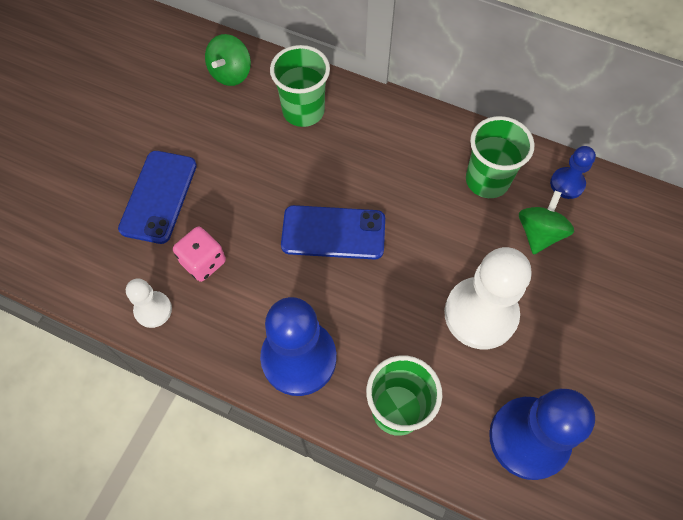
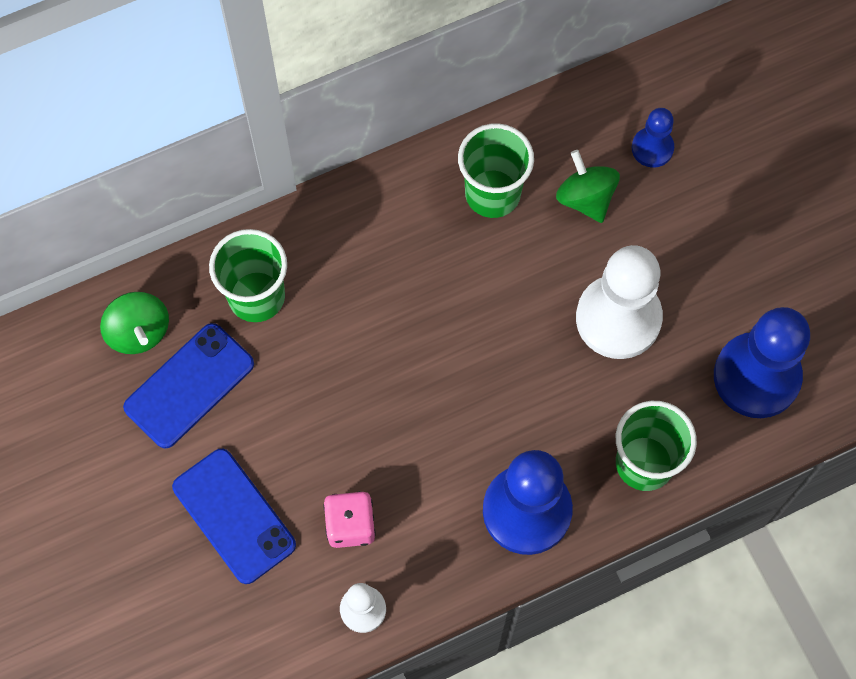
camera: 50 degrees left, 5 degrees up
(333, 232) = (424, 379): blue phone -> blue phone (189, 385)
(567, 184) = (558, 128): blue pawn -> blue pawn (652, 148)

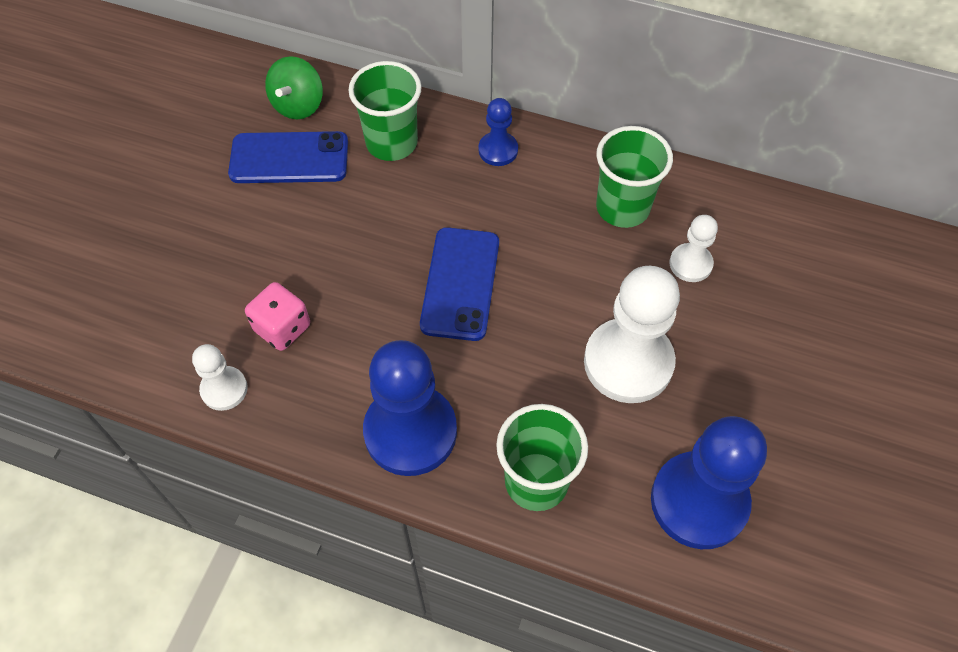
camera: 45 degrees right, 10 degrees down
(234, 516) = (220, 255): blue phone -> blue phone (460, 283)
(585, 198) = (690, 264): green spinning top -> white pawn
(652, 148) = (780, 272): blue pawn -> blue pawn (498, 150)

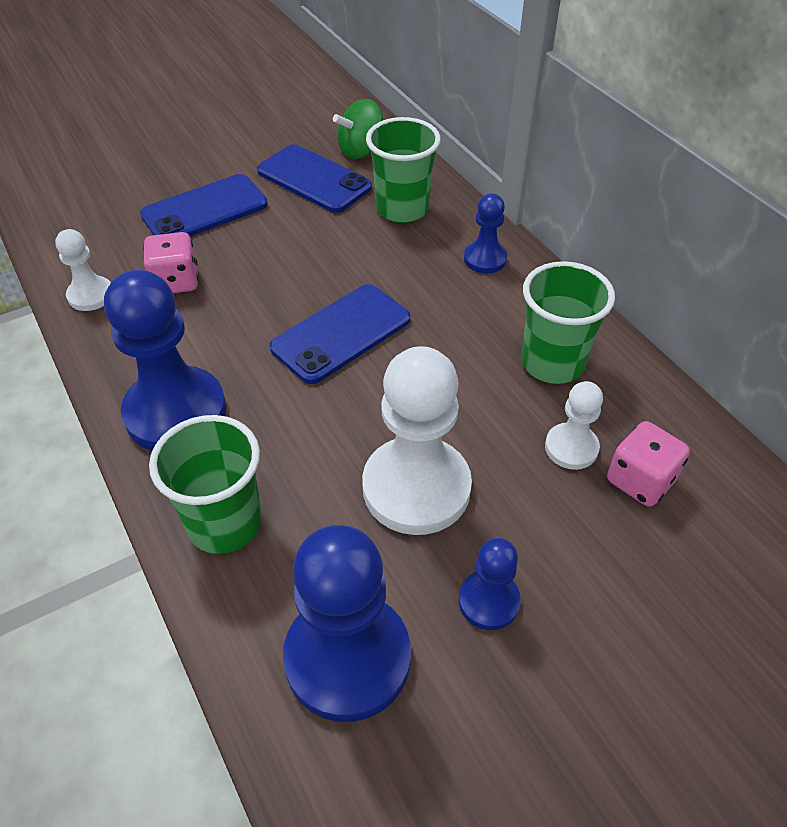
camera: 40 degrees right, 10 degrees down
(228, 247) = (205, 210): none -> blue phone
(739, 403) = (489, 601): none -> blue pawn
(748, 258) = (640, 480): none -> pink dice

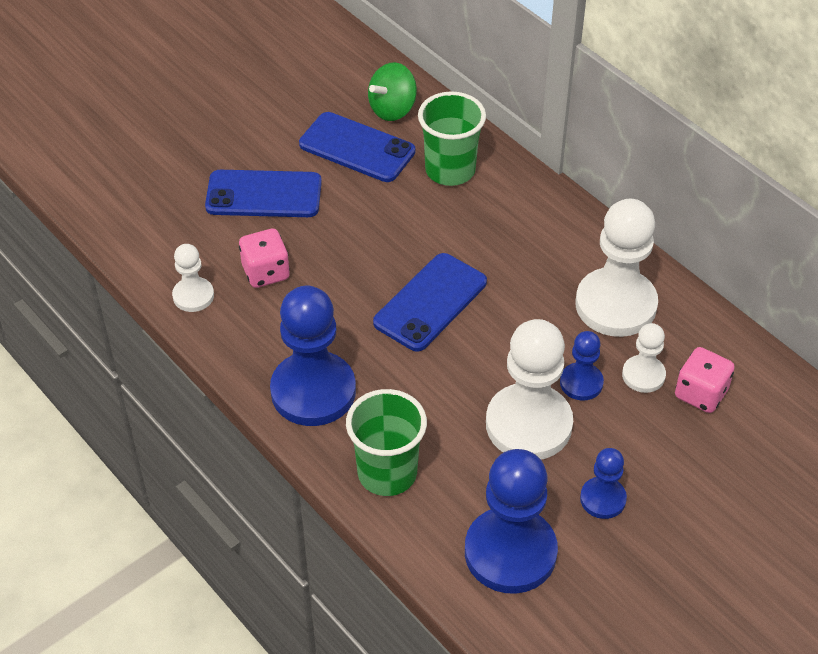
camera: 10 degrees left, 0 degrees up
(205, 210) = (264, 195): blue phone -> blue phone turned 45 degrees clockwise
(485, 259) = (538, 213): blue pawn -> blue pawn (581, 383)
(552, 363) = (616, 305): green cup -> white pawn

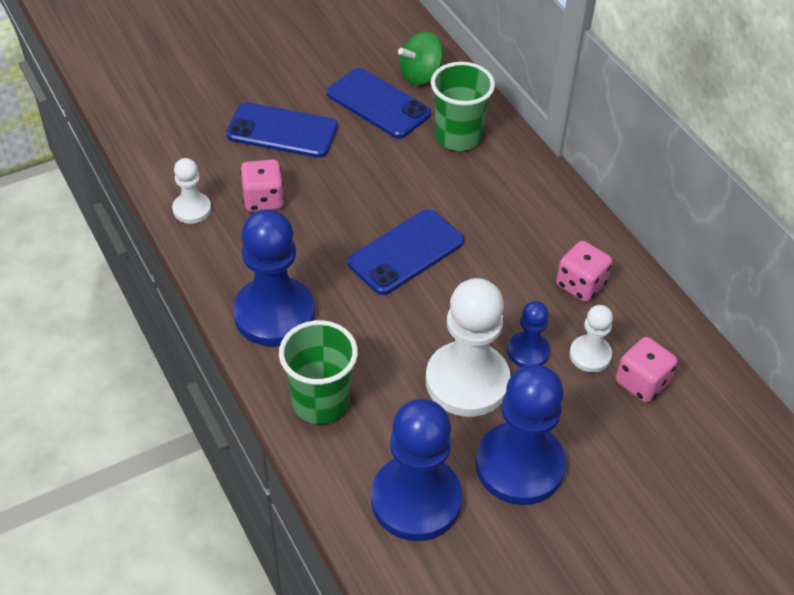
camera: 10 degrees right, 0 degrees up
(603, 499) = (519, 466): blue pawn -> blue pawn, size x1.96
(616, 305) = (580, 285): white pawn -> pink dice

